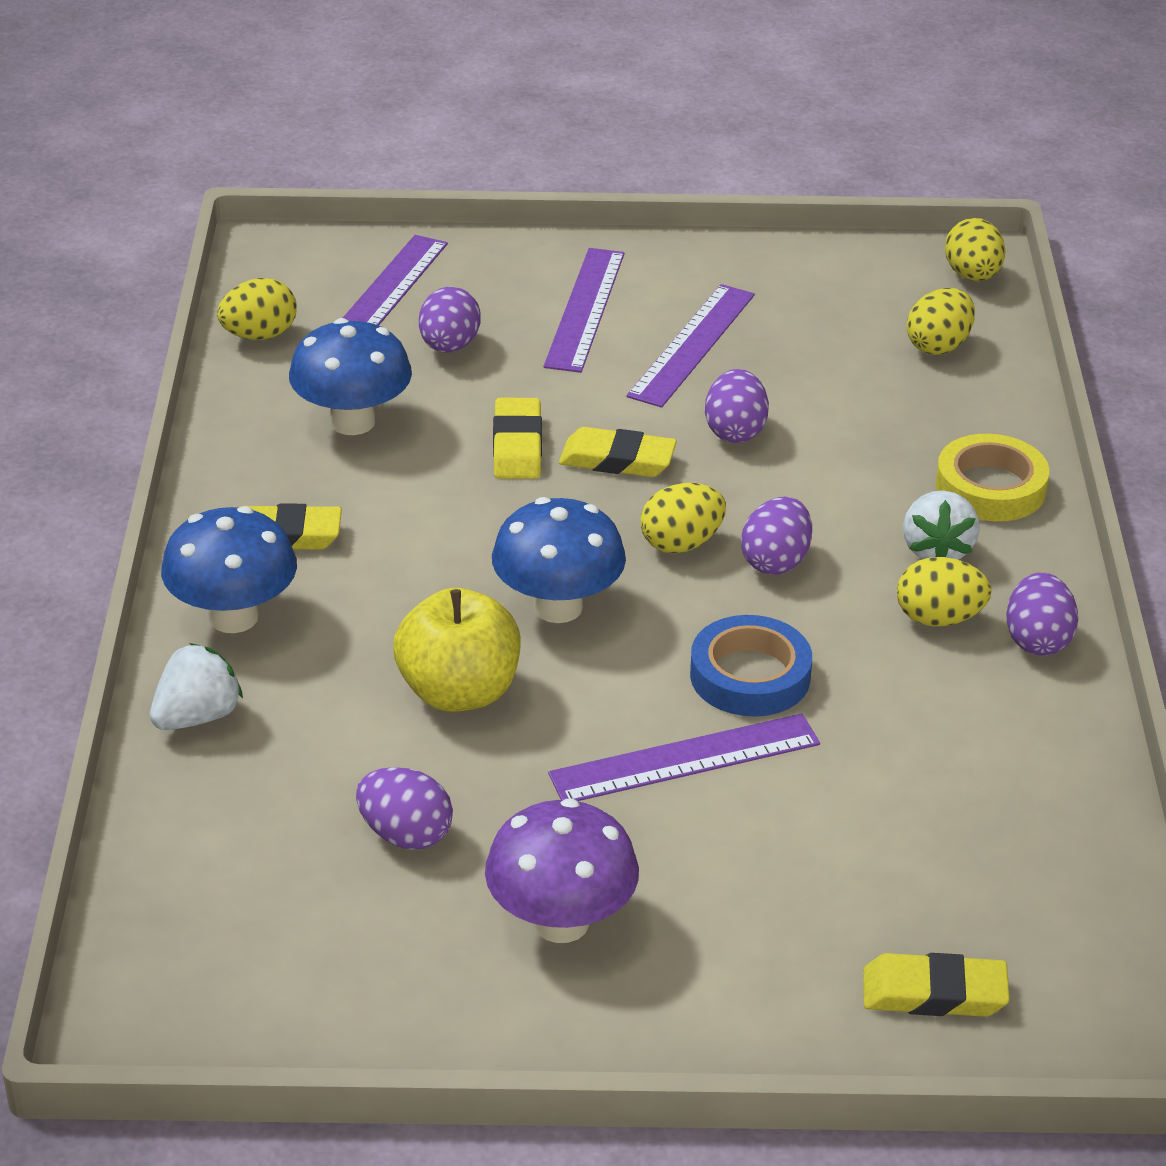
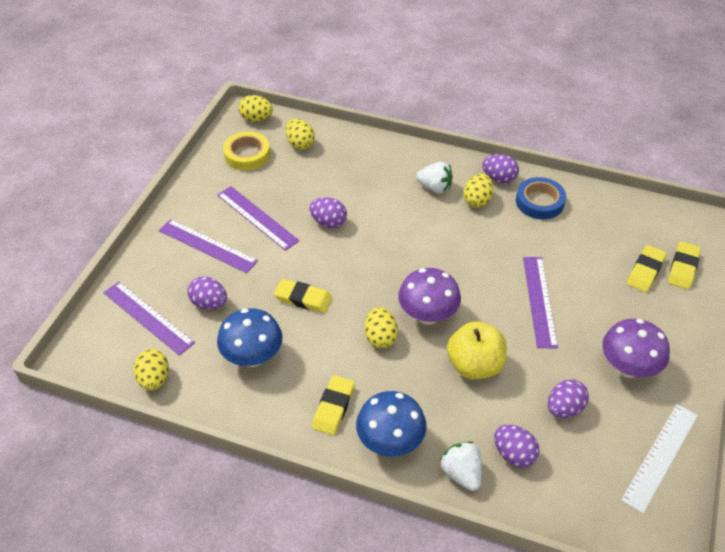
camera: 70 degrees left, 10 degrees up
(340, 996) = (660, 456): none -> white ruler
(558, 607) = (427, 315): blue mushroom -> purple mushroom
(617, 459) = (330, 266): yellow eraser -> yellow eraser (645, 271)
(681, 543) = (399, 262): yellow egg -> yellow egg (380, 337)
(750, 675) = (494, 266): blue tape -> blue tape (539, 202)
(775, 561) = (423, 236): purple egg -> purple egg (514, 454)
(990, 487) = (401, 160): yellow tape -> yellow tape (247, 155)

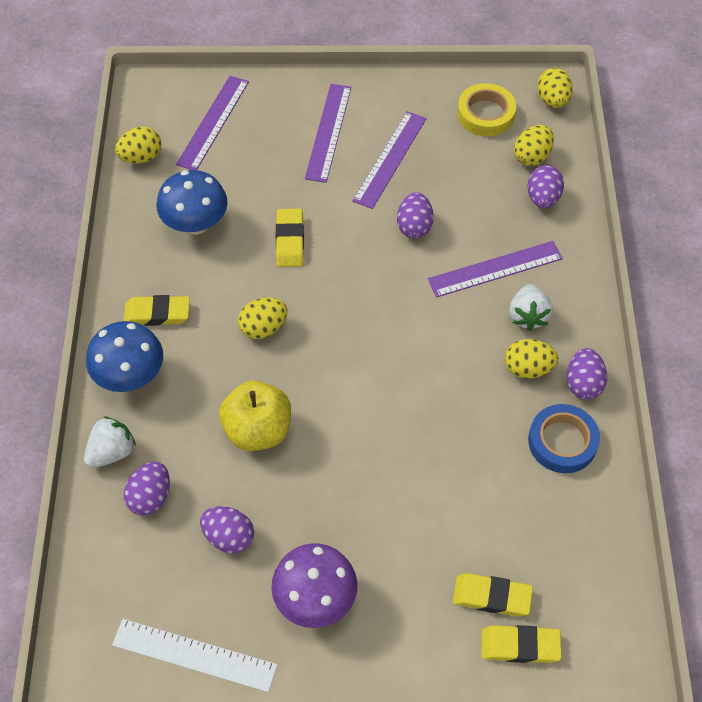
camera: 70 degrees right, 10 degrees up
(209, 303) = (250, 163): purple egg -> purple egg (542, 198)
(427, 315) = (313, 364): purple mushroom -> none
(539, 301) = (384, 477): purple ruler -> purple ruler (495, 269)

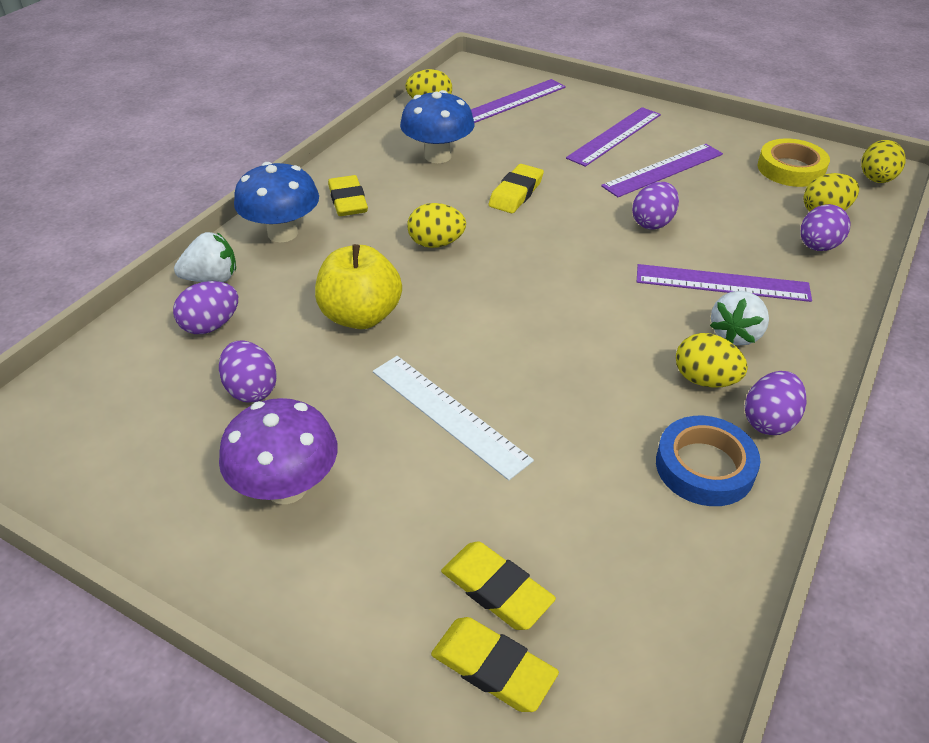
camera: 30 degrees right, 15 degrees down
(157, 313) = (348, 200): yellow eraser -> yellow eraser turned 45 degrees clockwise
(194, 655) = (116, 477): white ruler -> white ruler (448, 414)

